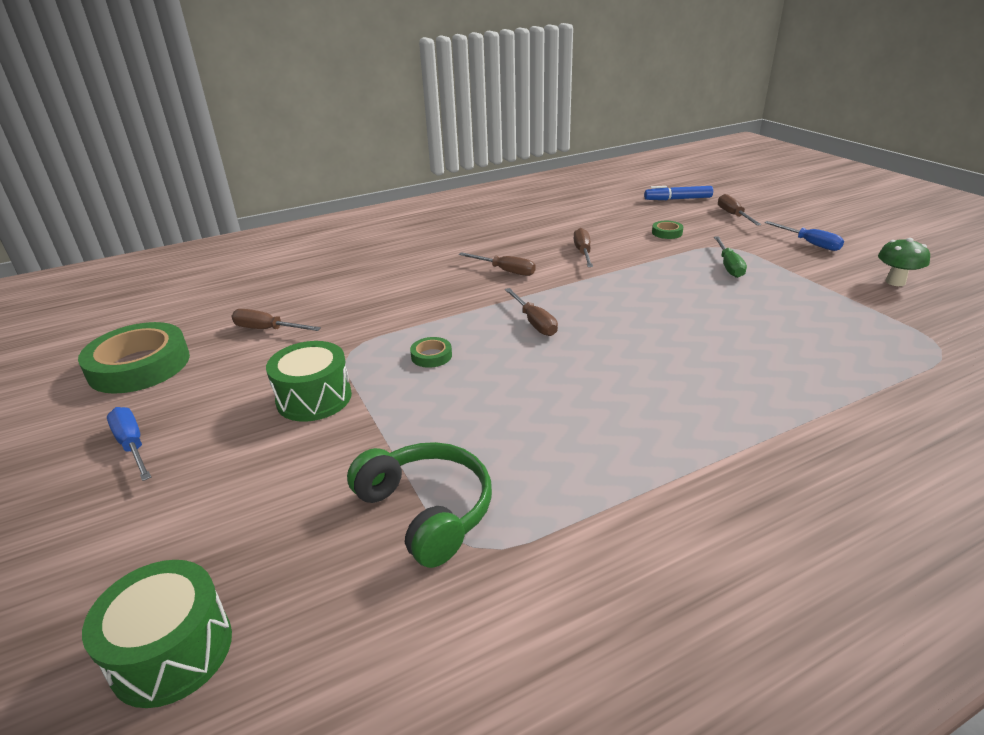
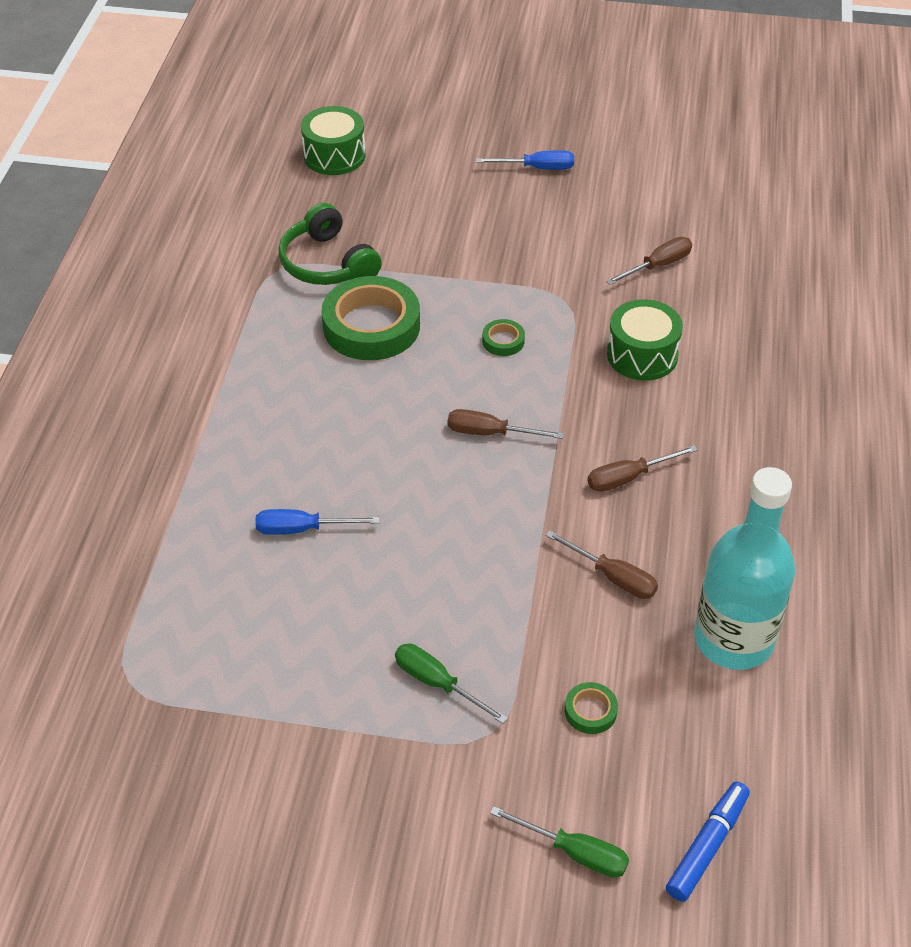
camera: 125 degrees right, 15 degrees up
(139, 365) = (660, 187): green tape -> green tape (371, 326)
(314, 398) = (508, 258): green drum -> green drum (642, 355)
(427, 510) = (327, 263): green headphones -> green headphones turned 60 degrees clockwise
(570, 221) = (733, 639): none -> turquoise bottle
(733, 215) = (574, 853): brown screwdriver -> green screwdriver
(810, 243) = (402, 838): blue screwdriver -> blue screwdriver (302, 529)
(895, 282) = (238, 804): green mushroom -> none

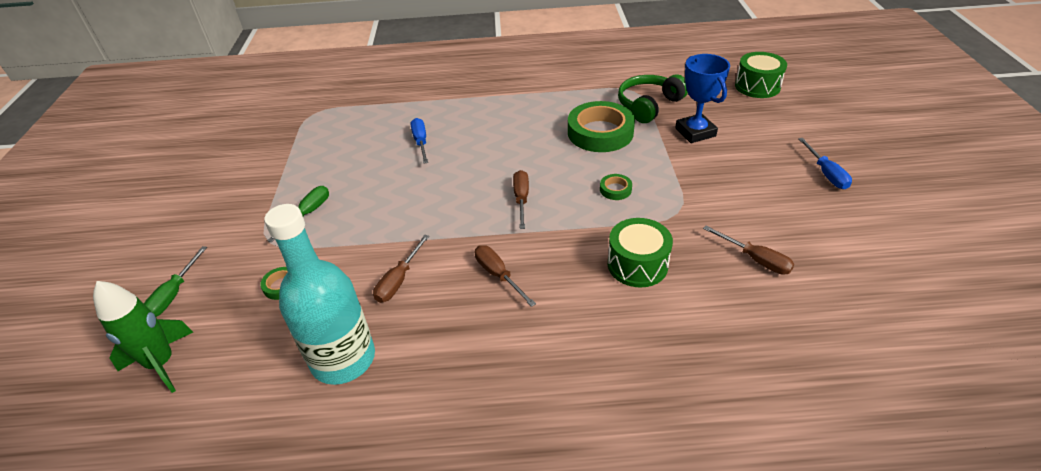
camera: 80 degrees right, 5 degrees down
(412, 240) = (695, 132): none -> blue trophy
(707, 846) = (161, 363): blue marker -> green rocket

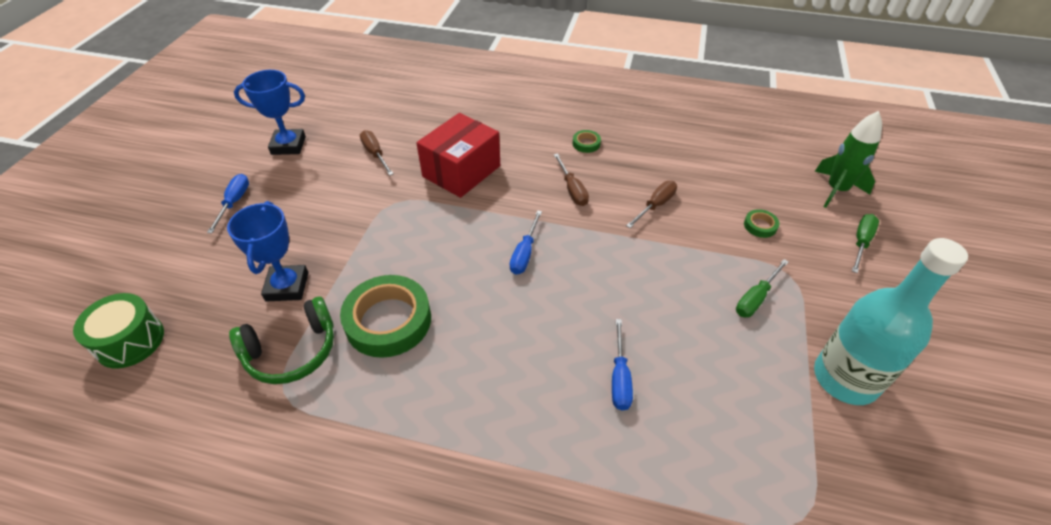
camera: 165 degrees left, 5 degrees up
(343, 359) = (696, 163): turquoise bottle -> turquoise bottle (845, 378)
(521, 199) = (524, 253): brown screwdriver -> blue screwdriver
(615, 189) = (429, 239): green tape -> green tape (586, 144)
(637, 264) = (461, 171): green drum -> red box
(866, 243) = (288, 145): none -> blue trophy

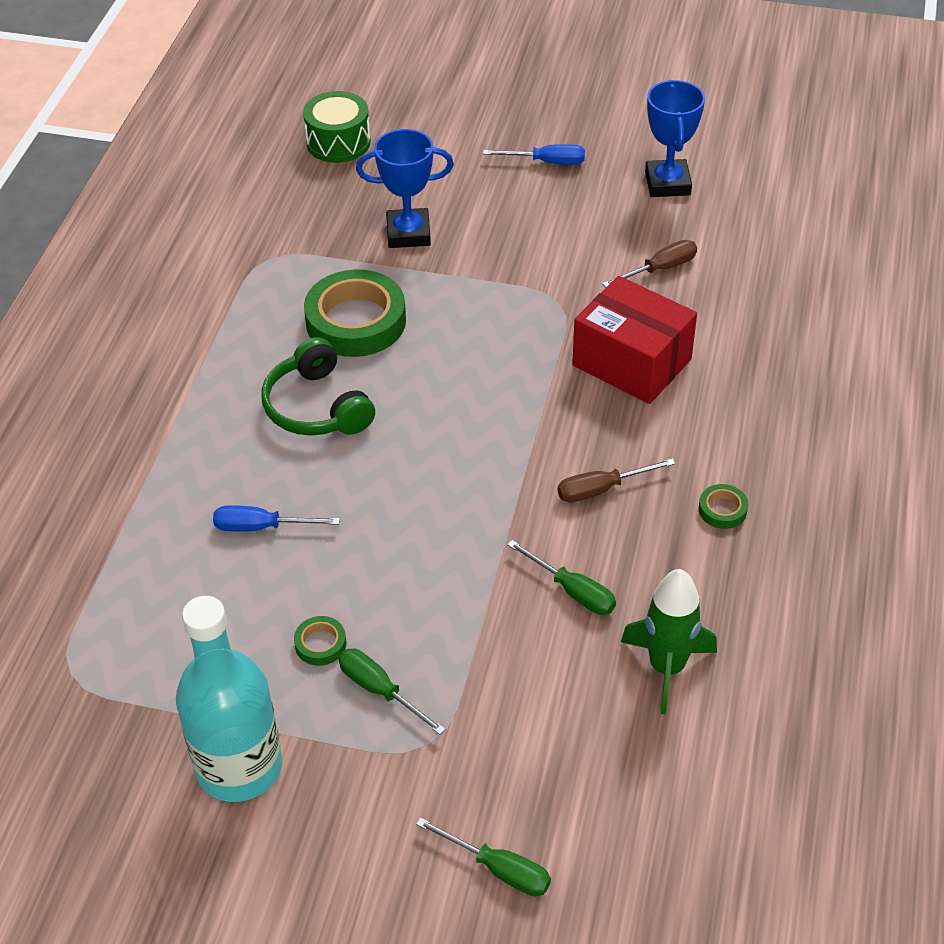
camera: 90 degrees right, 0 degrees up
(292, 351) = (318, 255): green headphones -> green headphones (316, 407)
(524, 253) = (464, 437): blue screwdriver -> none
(655, 205) = (572, 591): brown screwdriver -> green screwdriver
(760, 226) = (532, 727): green tape -> green tape (320, 644)
(836, 190) = (635, 870): green rocket -> green rocket (667, 668)

